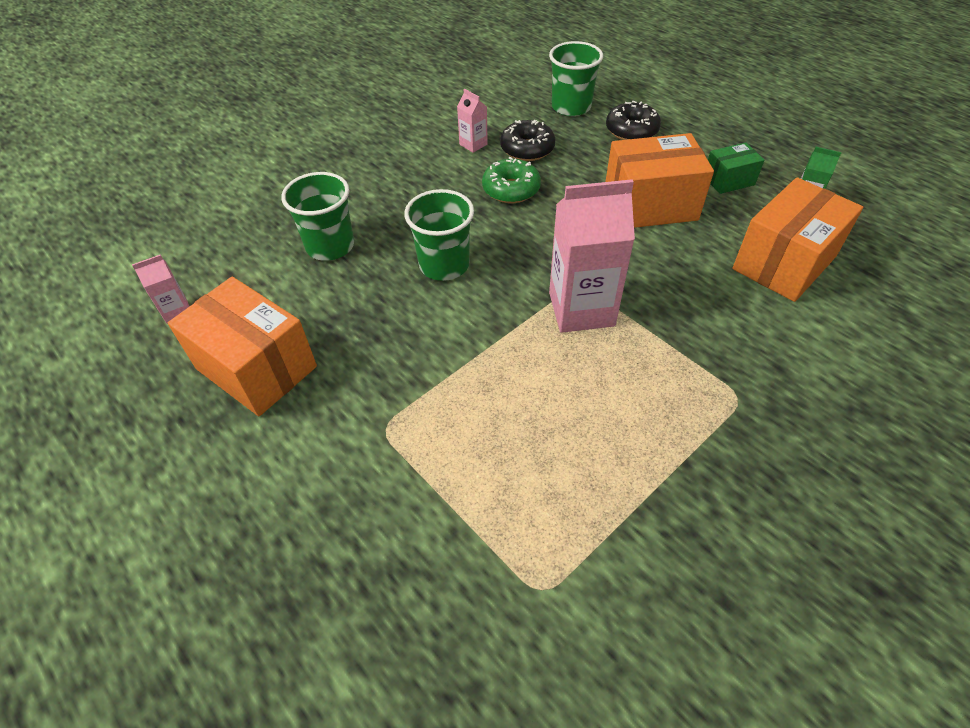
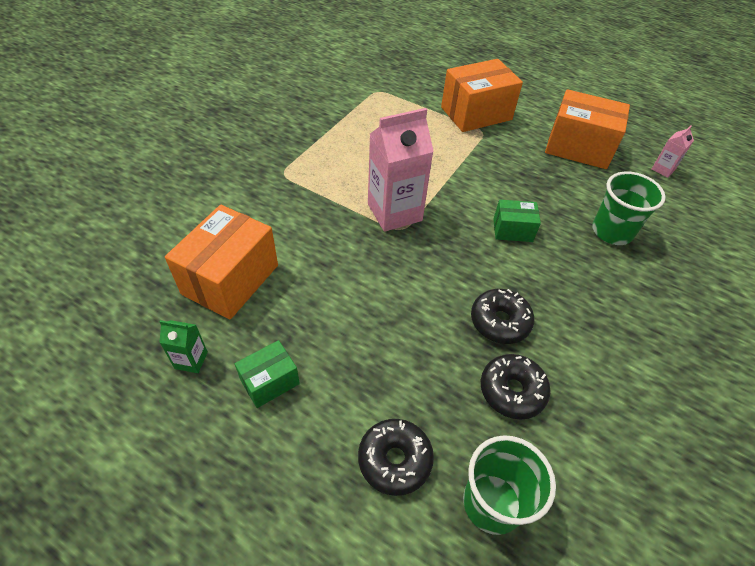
camera: 160 degrees right, 0 degrees up
(444, 265) = (512, 230): green cup -> green box
(473, 144) = (577, 386): pink carton -> none
(511, 189) = (500, 322): green donut -> black donut
(650, 205) = (355, 326): orange box -> orange box (476, 113)

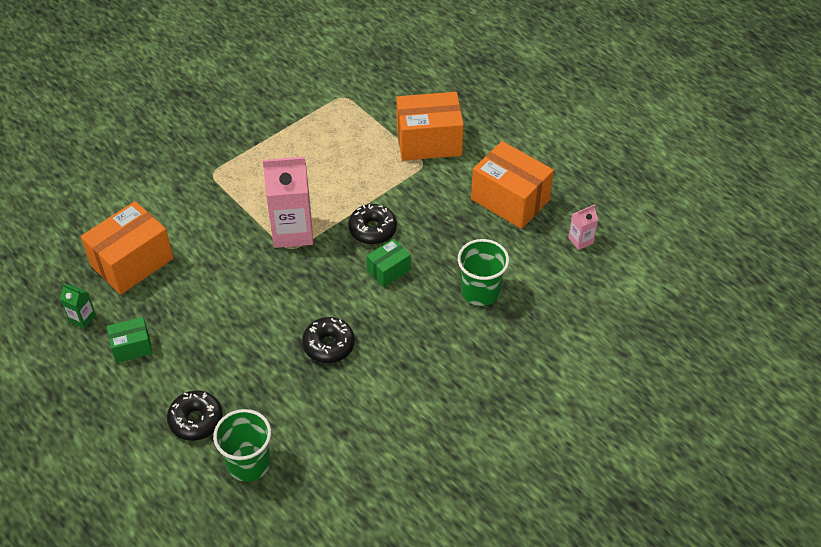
camera: 20 degrees right, 0 degrees up
(512, 230) = (389, 270): green box -> green box turned 60 degrees counterclockwise
(512, 391) = (306, 397): black donut -> black donut (372, 229)

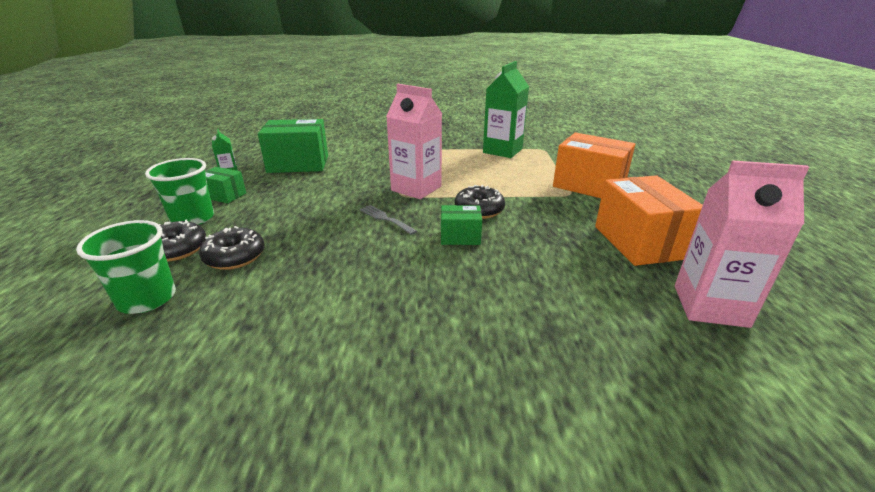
camera: 40 degrees right, 20 degrees down
(132, 262) = (298, 164): orange box -> green box
(308, 121) = (502, 151): none -> green carton
(312, 286) = (385, 219): none -> grey fork
(328, 345) = (340, 257): black donut -> black donut (235, 257)
(480, 291) = (535, 291): green cup -> green cup (193, 219)
(580, 240) = (710, 306): pink carton -> pink carton, size x2.14

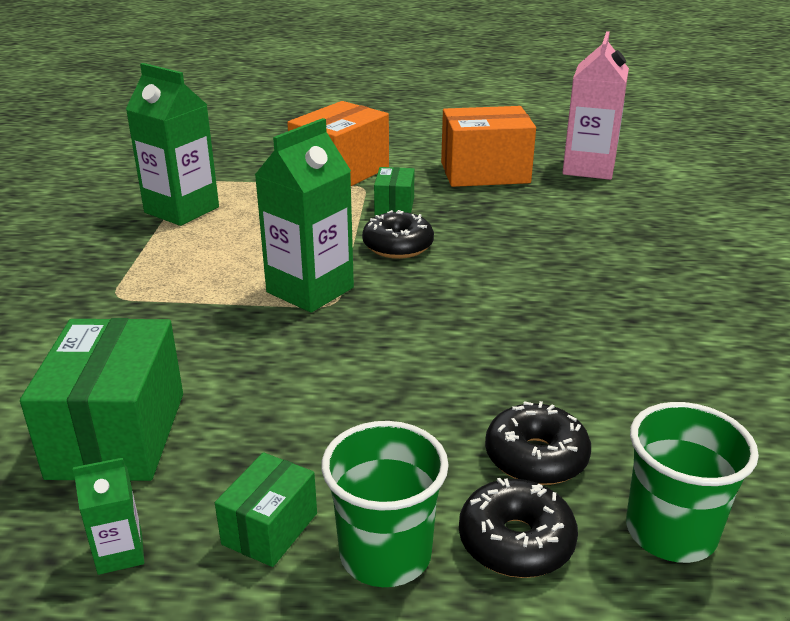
camera: 85 degrees left, 0 degrees up
(385, 219) = (415, 318): grey fork -> none
(416, 188) = (310, 290): pink carton -> green carton
(460, 237) = (472, 264): green box -> green box (394, 207)

